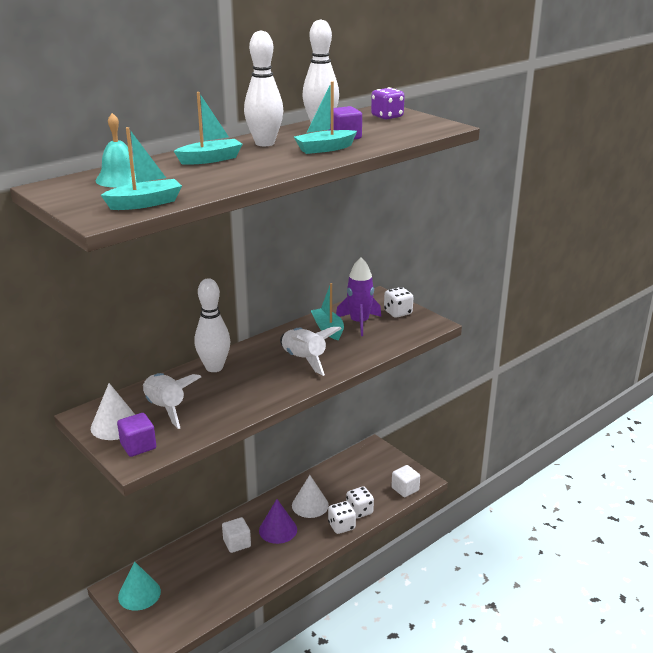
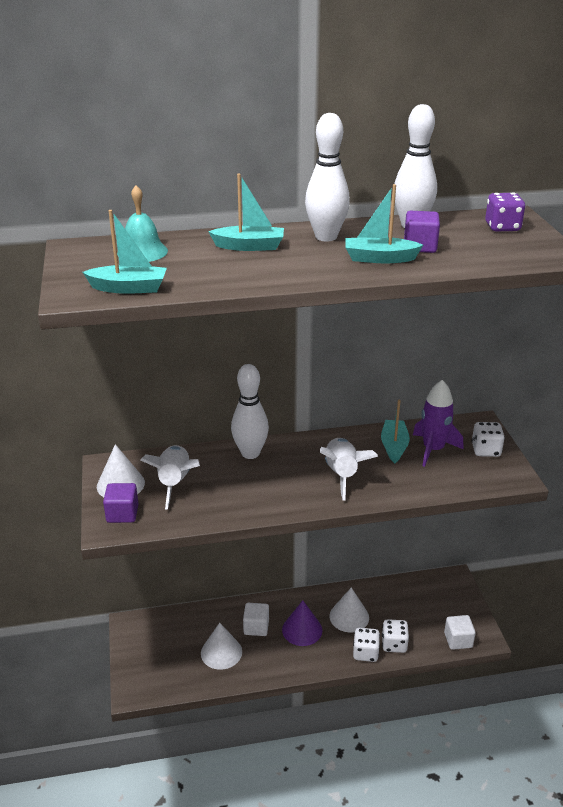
camera: 30 degrees right, 5 degrees up
(139, 594) = (144, 639): turquoise cone -> none
(219, 575) = (221, 652): none -> white cone

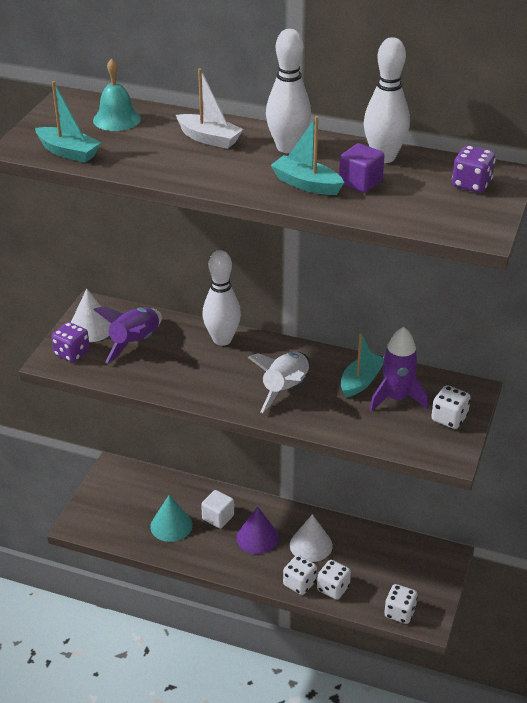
camera: 30 degrees right, 5 degrees up
(122, 514) = (72, 353): purple cube -> purple dice
(175, 483) = (135, 343): white rocket -> purple rocket
(221, 652) = (171, 525): white cone -> turquoise cone
(249, 246) = (209, 139): turquoise boat -> white boat
(458, 640) = (399, 612): white cube -> white dice

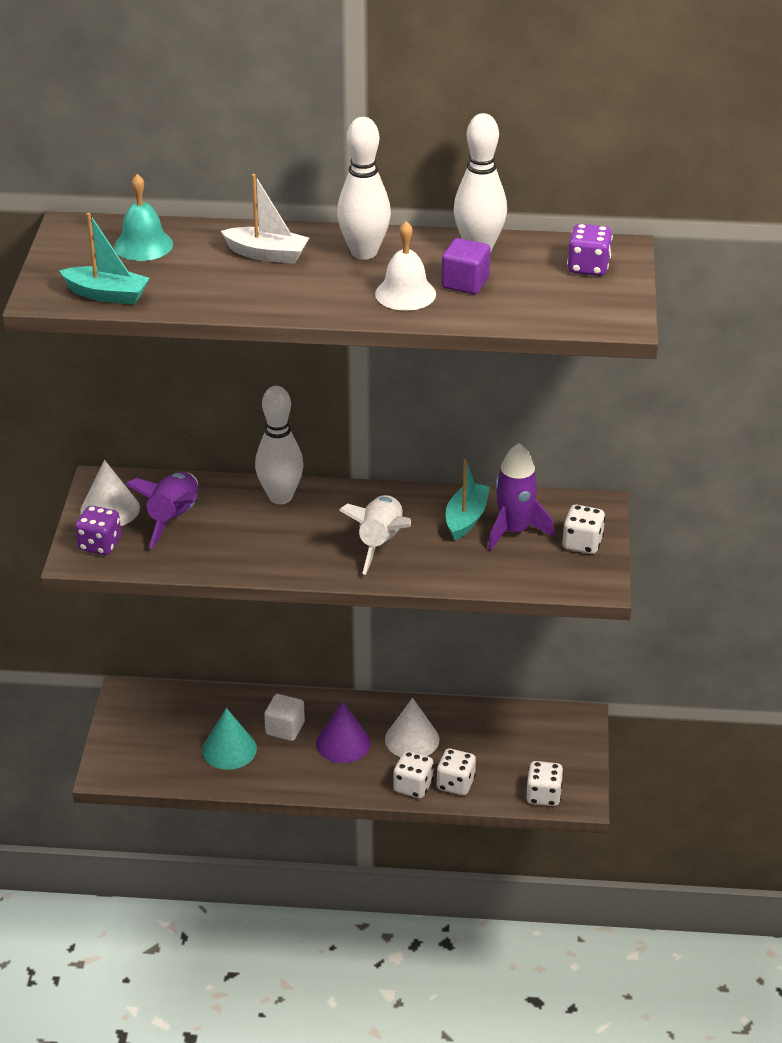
camera: 15 degrees left, 0 degrees up
(306, 184) = (405, 293): turquoise boat -> white bell

